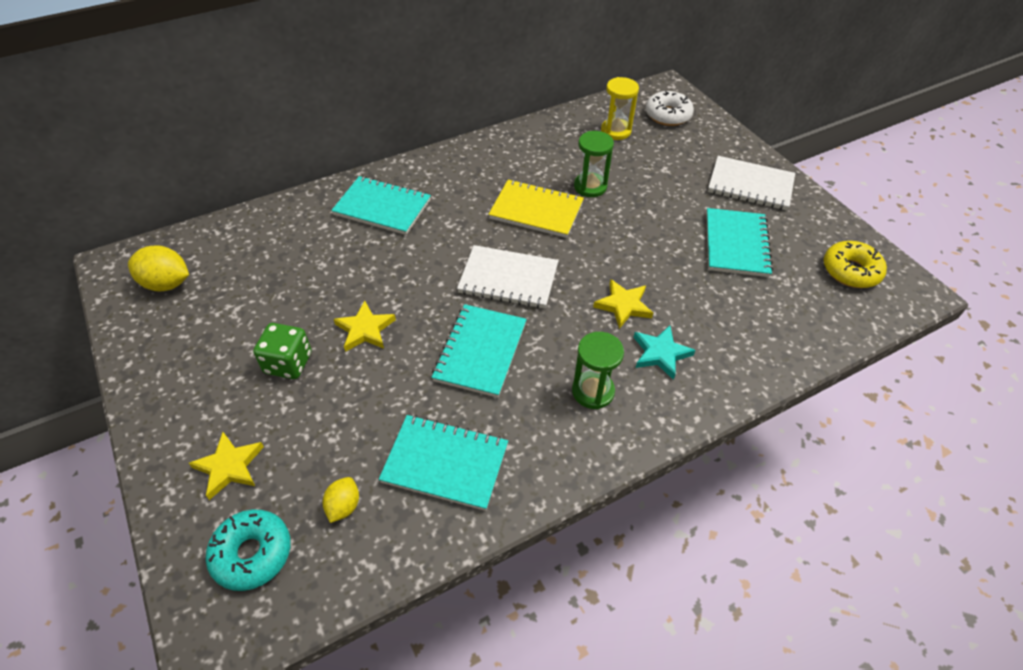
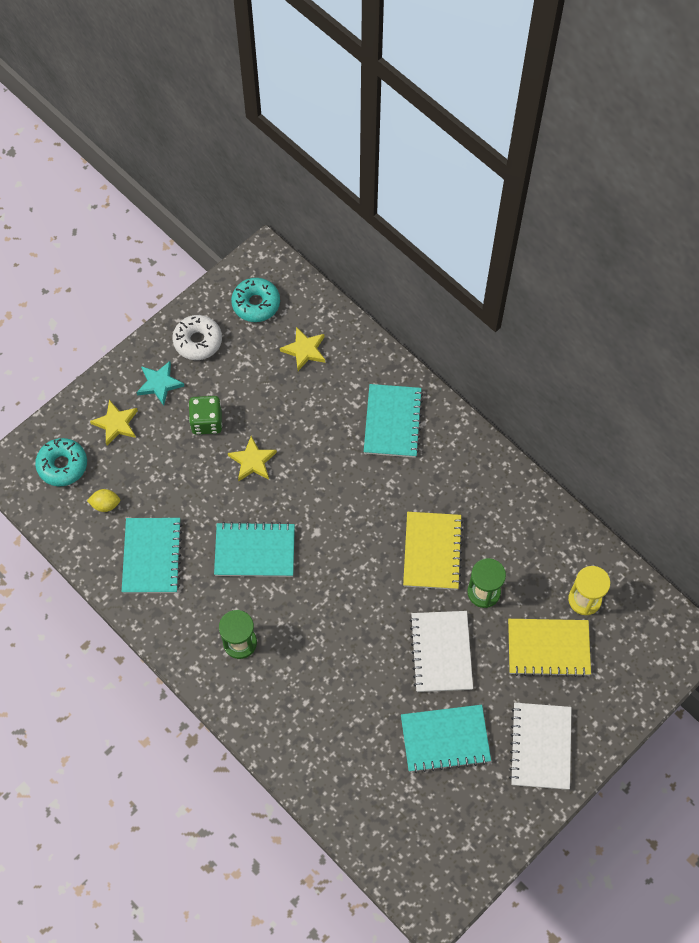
camera: 75 degrees right, 15 degrees up
(167, 284) = (256, 304): yellow lemon -> turquoise donut
(508, 279) = (338, 550): white notebook -> white notebook (441, 652)
(623, 305) = (336, 650): yellow star -> yellow star (304, 350)
(656, 160) = (548, 648): none -> yellow notebook
(660, 353) = (292, 688): turquoise star -> turquoise star (159, 384)
(668, 115) = (635, 649): white donut -> white donut (198, 341)
(850, 271) = (442, 848): yellow donut -> none

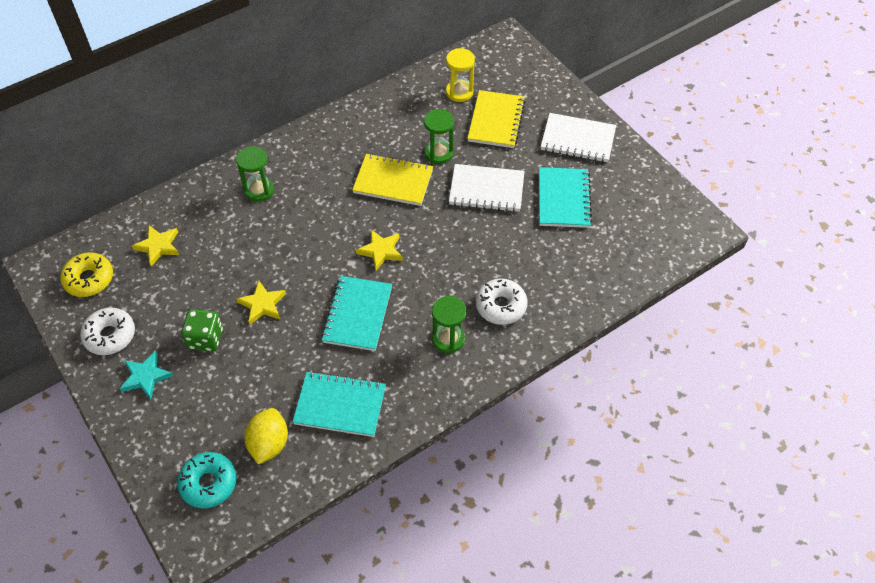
camera: 80 degrees left, 10 degrees down
(105, 504) = (269, 444): yellow lemon -> yellow lemon, size x1.66
(116, 424) = (177, 424): yellow star -> yellow star (381, 251)
(256, 304) = (89, 279): turquoise donut -> yellow donut
(288, 689) = (501, 306): none -> white donut
(392, 422) = (259, 190): turquoise notebook -> green hourglass

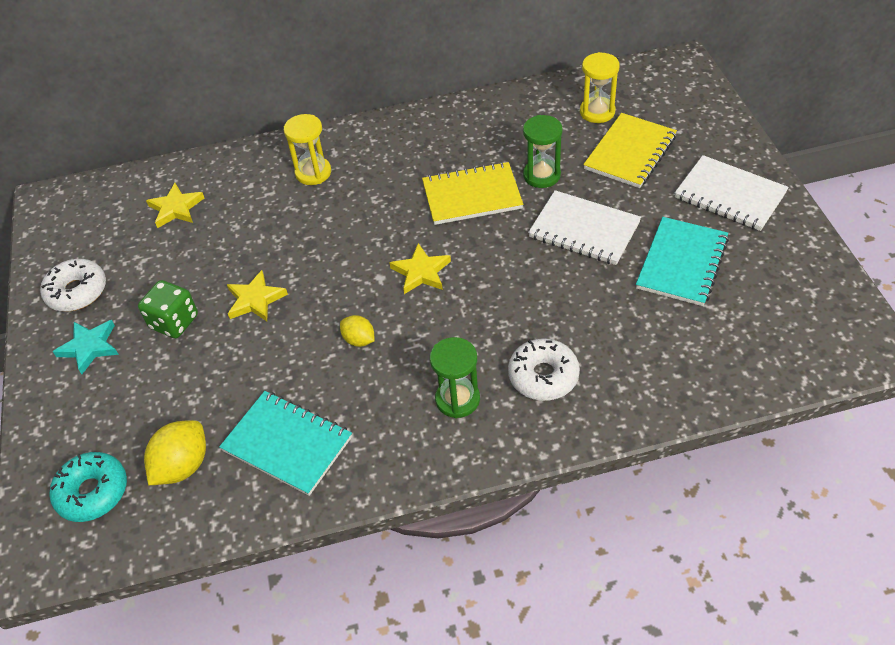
camera: 25 degrees right, 5 degrees down
(89, 279) = (88, 226): yellow donut -> none
(259, 190) = (313, 173): green hourglass -> yellow hourglass
(357, 315) = (359, 340): turquoise notebook -> yellow lemon
(393, 181) = (472, 196): yellow notebook -> yellow notebook turned 45 degrees counterclockwise

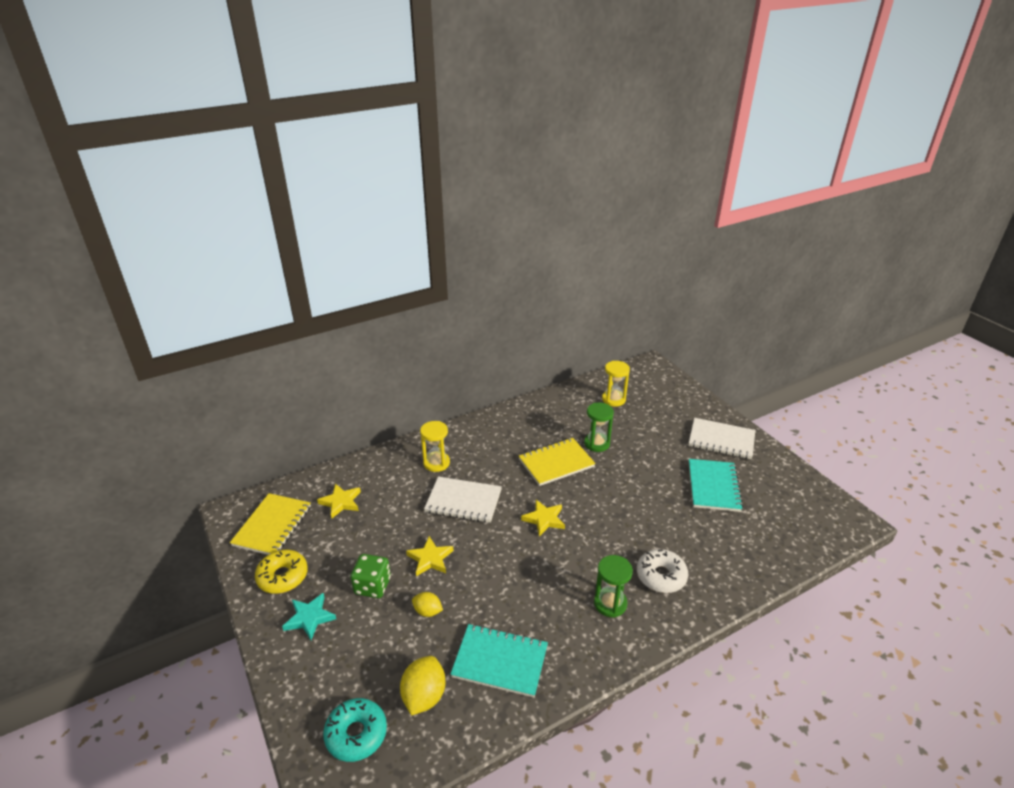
camera: 20 degrees left, 15 degrees down
(77, 292) = (283, 576): white donut -> yellow donut
(359, 340) = (521, 574): yellow lemon -> yellow lemon (427, 611)
(584, 230) = (641, 475): white notebook -> white notebook (463, 501)
(630, 153) = (647, 422): yellow notebook -> yellow notebook (272, 526)

